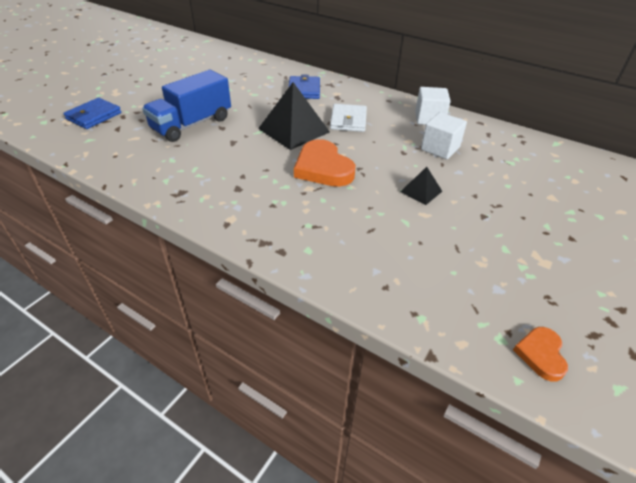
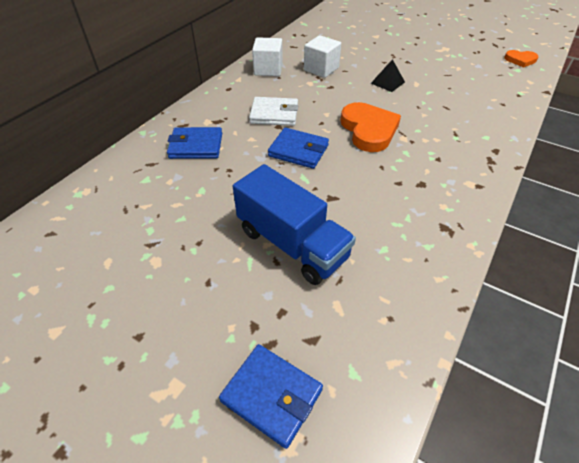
camera: 90 degrees left, 5 degrees up
(294, 130) = (298, 151): black pyramid -> blue wallet
(323, 168) = (368, 130): orange heart -> orange heart turned 75 degrees counterclockwise

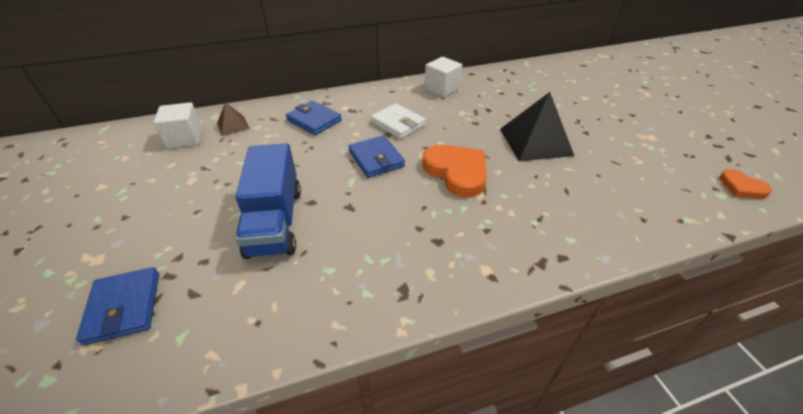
camera: 40 degrees right, 5 degrees down
(117, 191) = (233, 125): none -> brown pyramid
(321, 69) = (487, 105): white cube -> white cube (185, 138)
(368, 130) = (457, 172): orange heart -> orange heart turned 60 degrees counterclockwise
(387, 82) = (535, 142): black pyramid -> black pyramid, size x1.98

